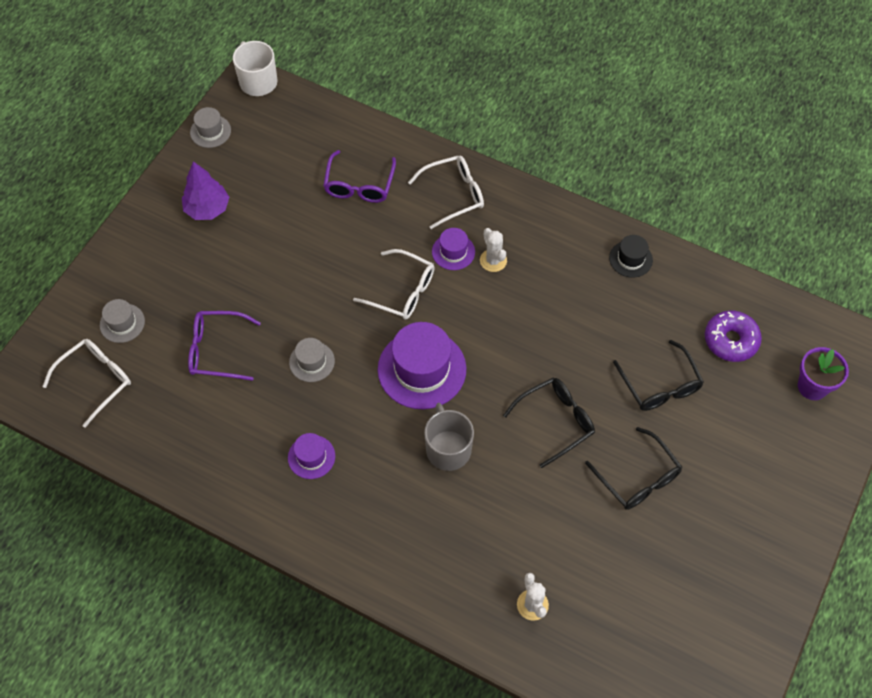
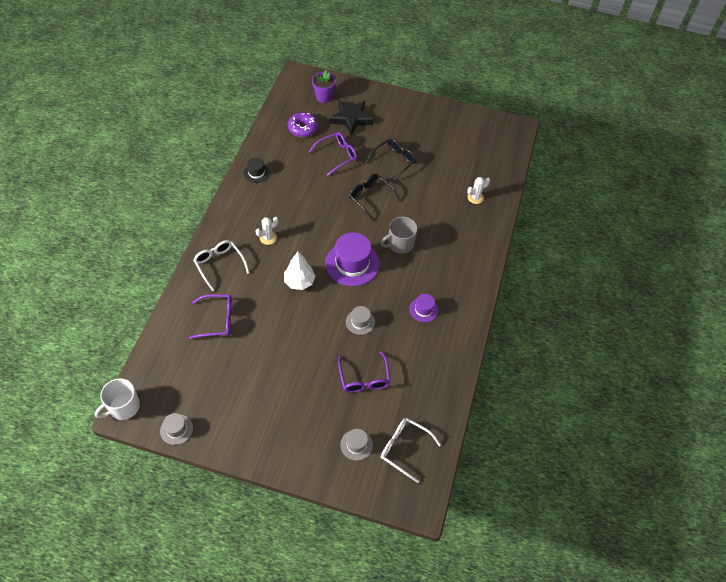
camera: 105 degrees left, 5 degrees down
(207, 209) = (250, 413): purple tree -> none
(402, 291) = (299, 282): white glasses -> white tree
(453, 252) = (265, 259): purple hat -> none
(660, 385) = (337, 155): black glasses -> purple glasses
(753, 424) = (351, 119): none -> black star

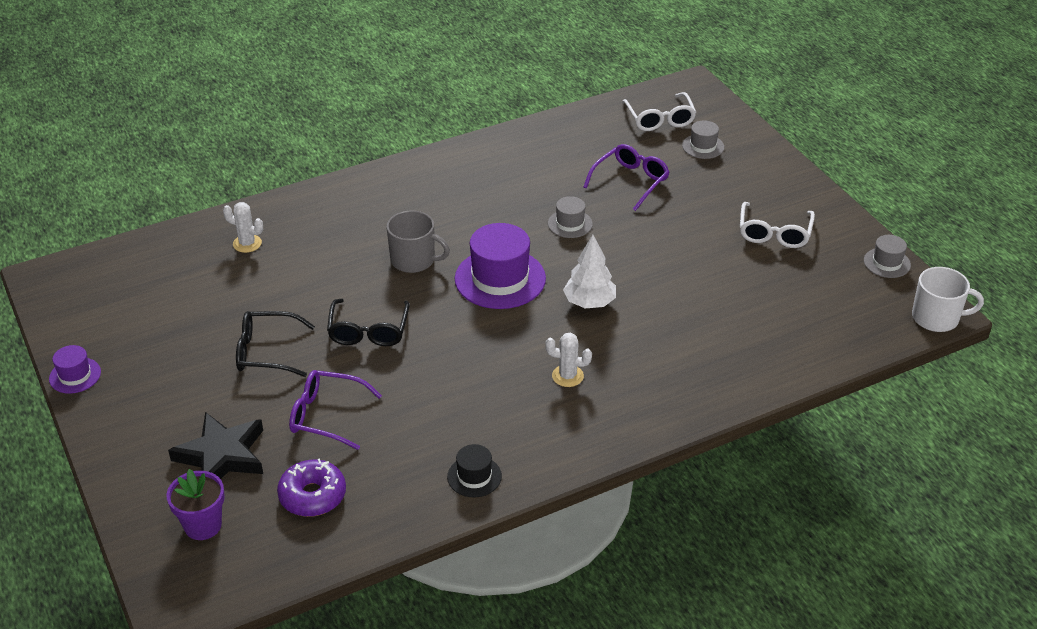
camera: 130 degrees left, 15 degrees down
(217, 320) = (739, 329): purple glasses -> none
(219, 265) = (671, 387): white glasses -> white glasses (774, 233)
(423, 309) = (485, 191): purple hat -> purple hat (75, 375)

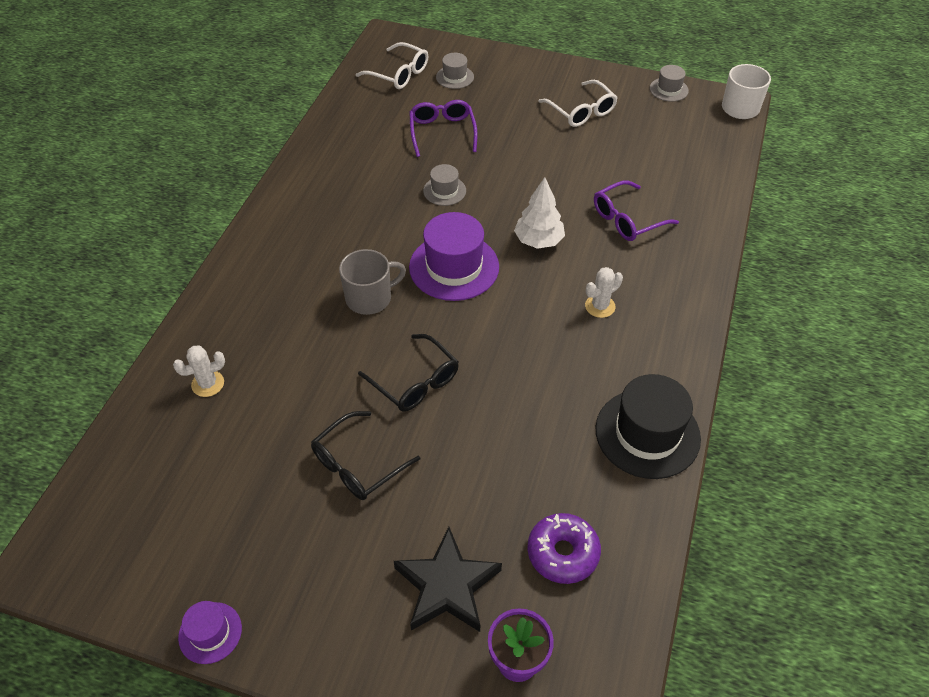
camera: 45 degrees left, 10 degrees up
(326, 416) = (480, 478): purple glasses -> purple glasses (627, 219)
(474, 476) = (647, 433): black hat -> black hat, size x1.94

